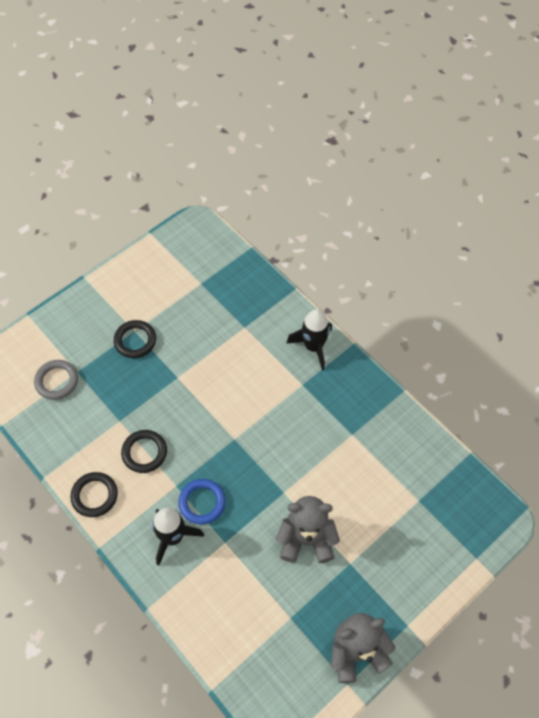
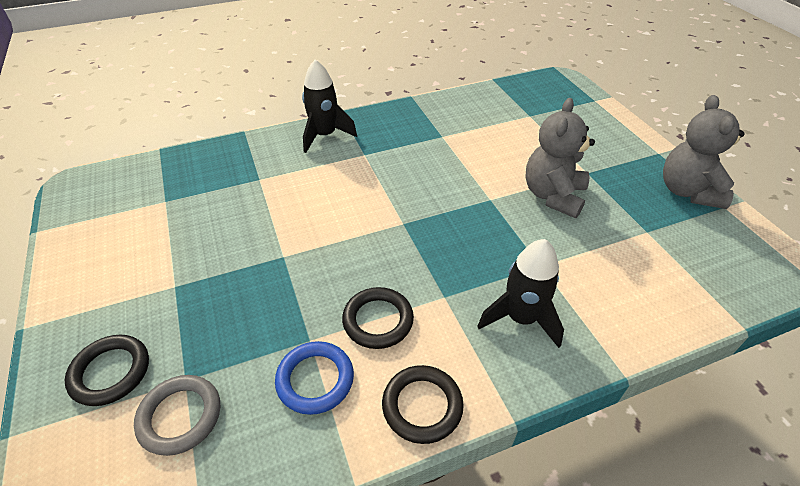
camera: 70 degrees left, 15 degrees down
(135, 341) = (191, 288): black ring -> black ring (110, 372)
(202, 502) = (479, 274): blue ring -> blue ring (315, 379)

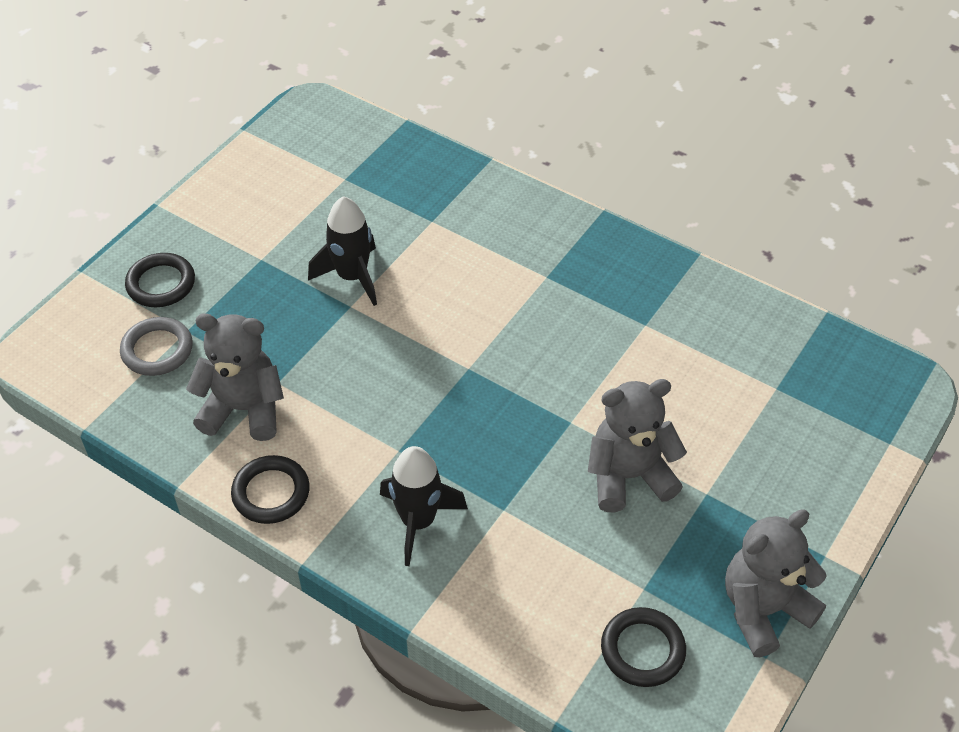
camera: 55 degrees right, 5 degrees up
(315, 379) = (244, 409): blue ring -> grey teddy bear
(325, 136) = (546, 226): black rocket -> black rocket (352, 277)
(378, 320) = (332, 416): black ring -> black ring (642, 650)

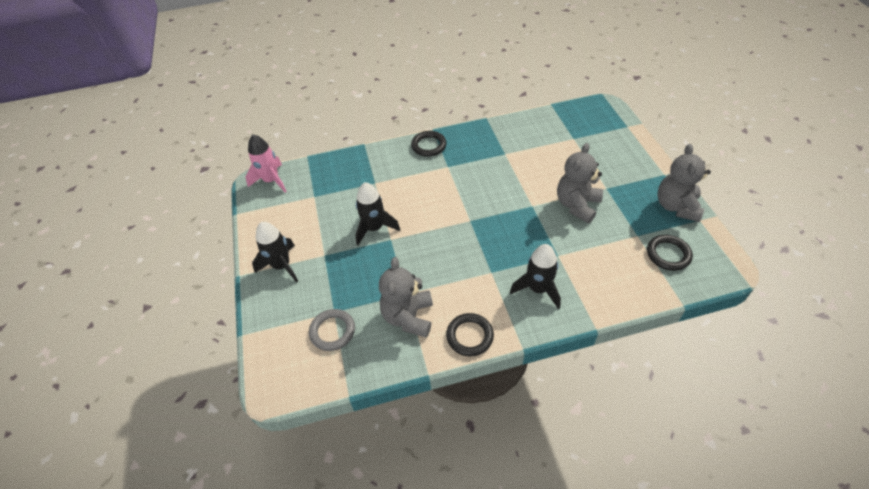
camera: 45 degrees left, 0 degrees up
(161, 284) = (292, 304): black ring -> black ring (429, 146)
(206, 232) = (282, 266): none -> black rocket
(244, 409) = (408, 317): grey teddy bear -> grey teddy bear turned 45 degrees counterclockwise
(328, 119) = (271, 181): none -> pink rocket

